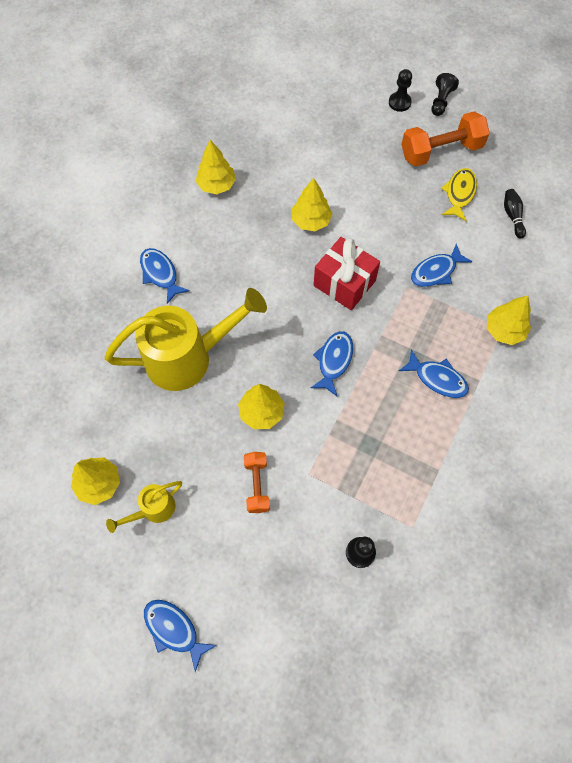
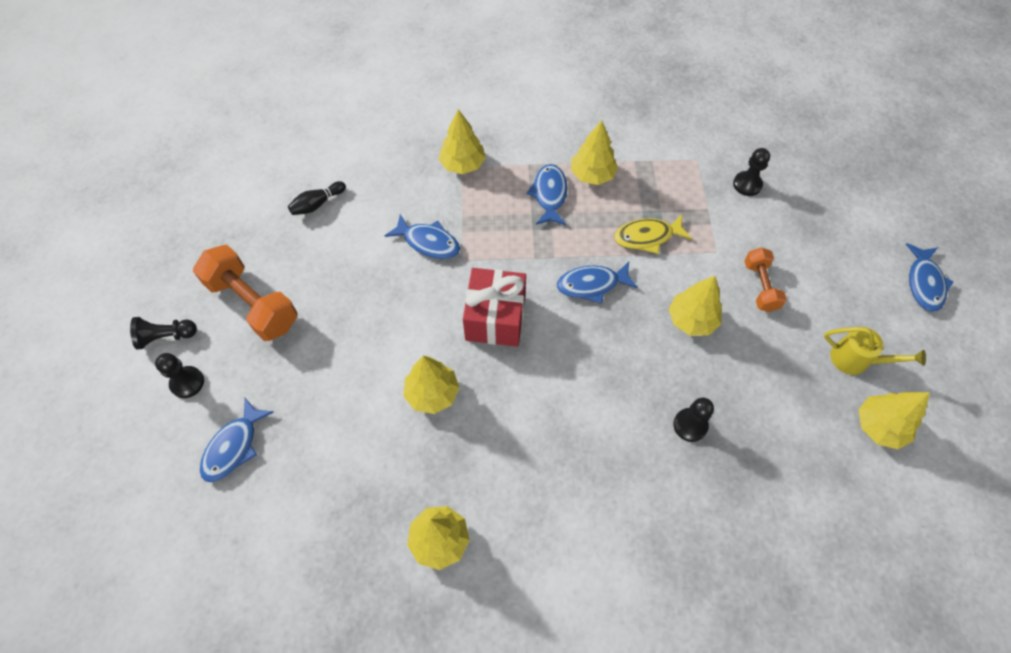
camera: 120 degrees left, 5 degrees down
(160, 274) = (612, 526): blue fish -> blue fish (234, 447)
(187, 357) = (690, 425): yellow watering can -> black pawn
(257, 485) = (760, 286): orange dumbbell -> orange dumbbell turned 60 degrees counterclockwise
(441, 424) = (592, 175): none -> yellow tree
(459, 194) = (310, 261): yellow fish -> yellow fish (647, 237)

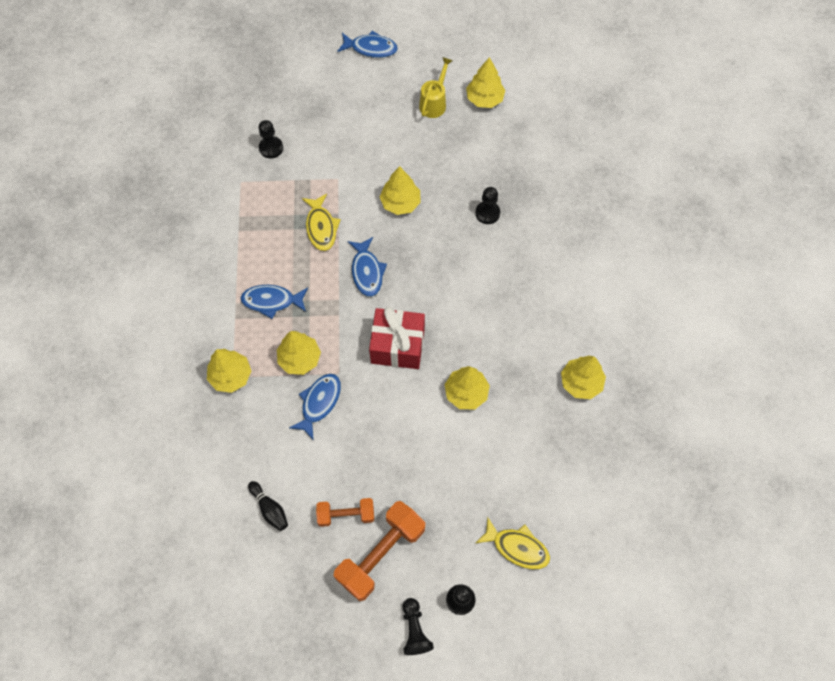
camera: 90 degrees left, 5 degrees up
(234, 447) = (517, 547): blue fish -> yellow fish
(592, 175) = (252, 265): yellow tree -> yellow tree (299, 359)
(760, 286) = (371, 153): orange dumbbell -> orange dumbbell (346, 514)

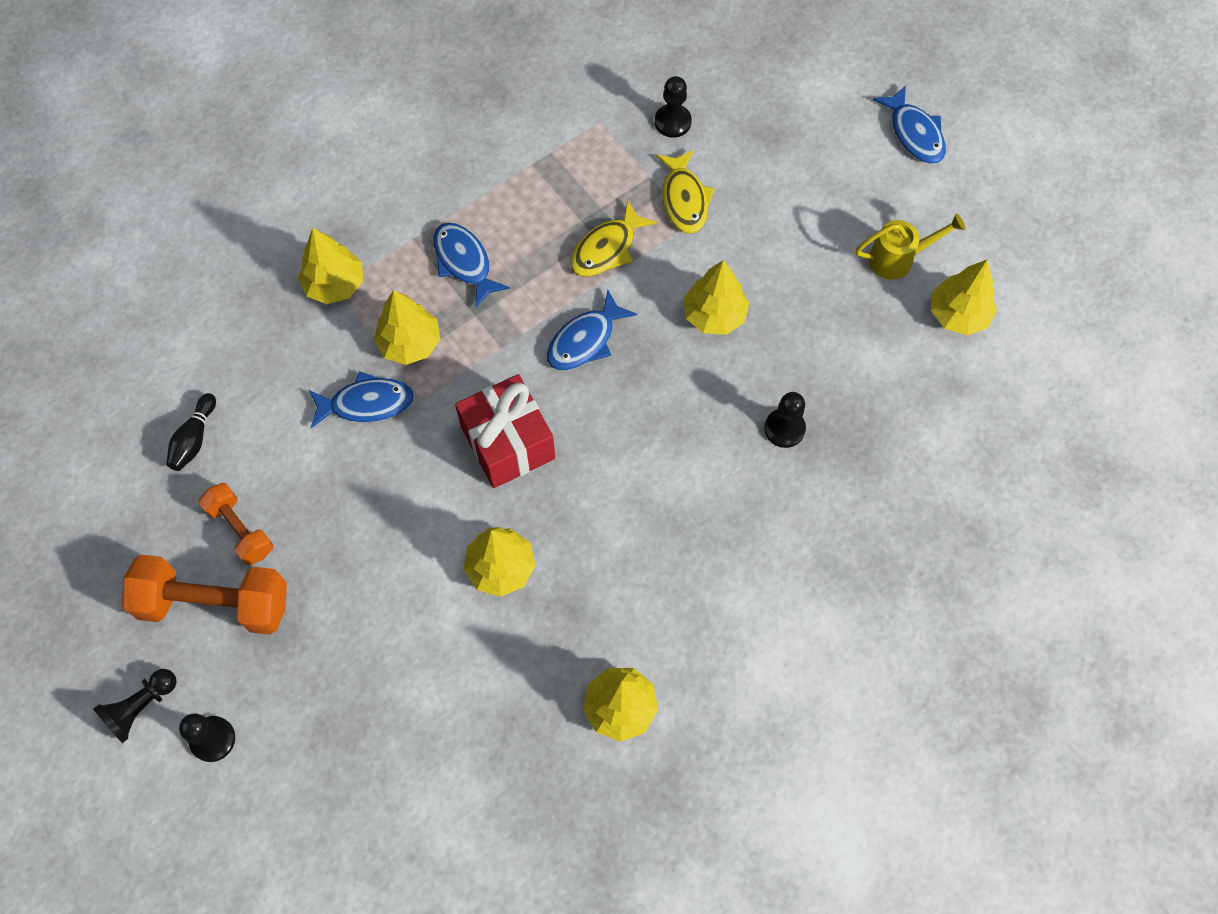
camera: 55 degrees right, 0 degrees up
(517, 547) = (327, 768): yellow fish -> yellow fish (684, 199)

